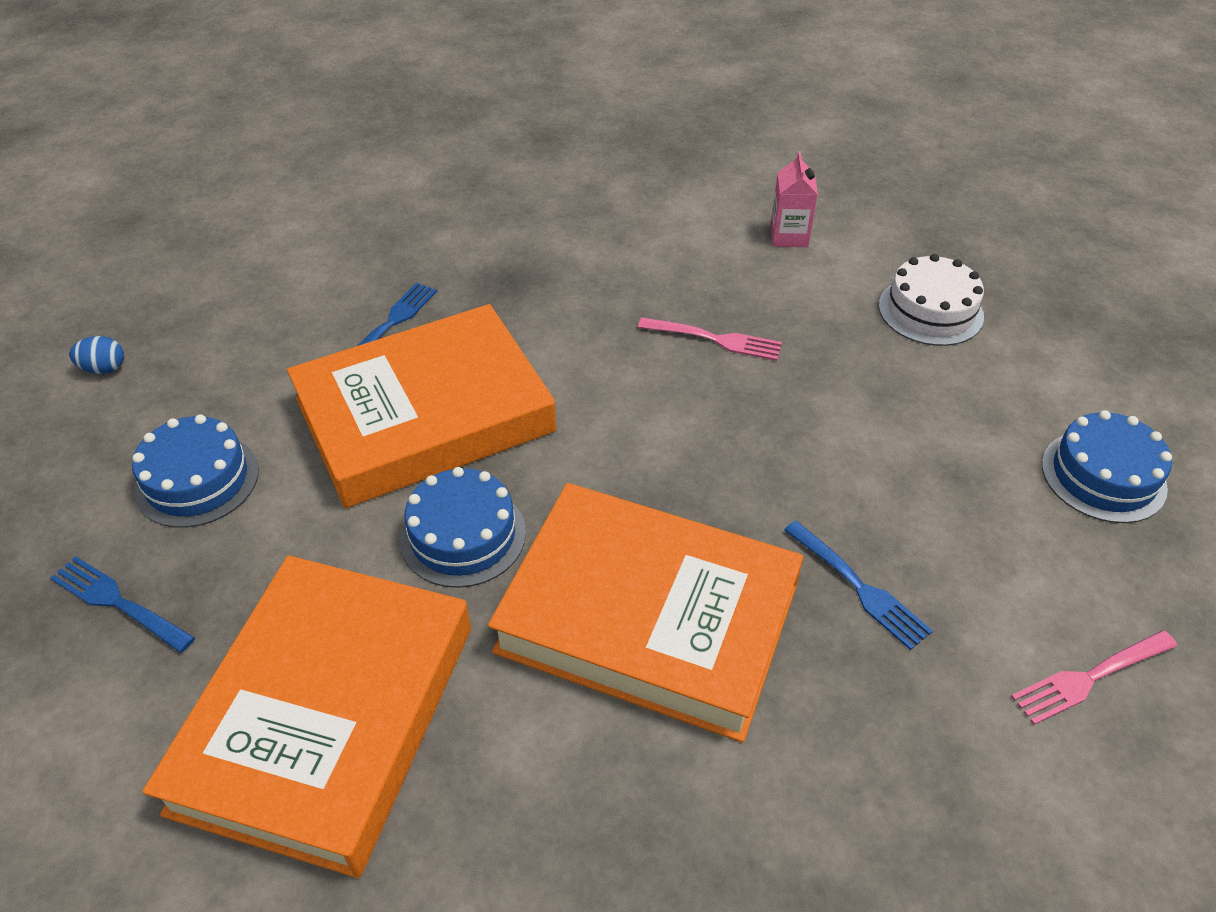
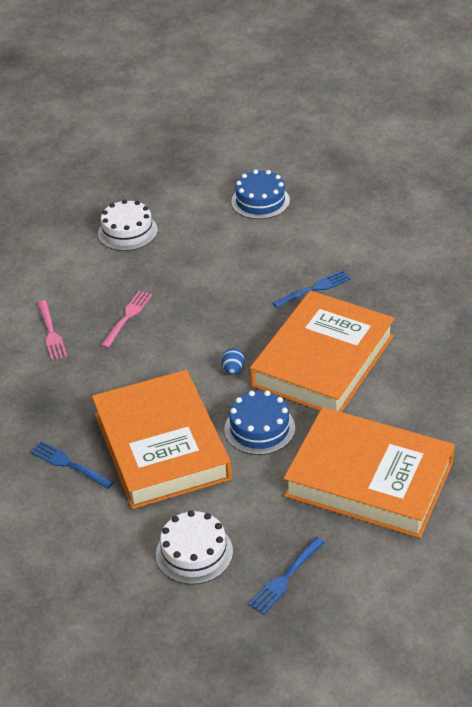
camera: 80 degrees left, 5 degrees down
(104, 369) = (72, 621): blue egg -> blue egg (233, 370)
(197, 480) = (194, 553): blue cake -> white cake
(789, 236) = (40, 275): pink carton -> none
(1090, 677) = (369, 231): pink fork -> pink fork (51, 332)

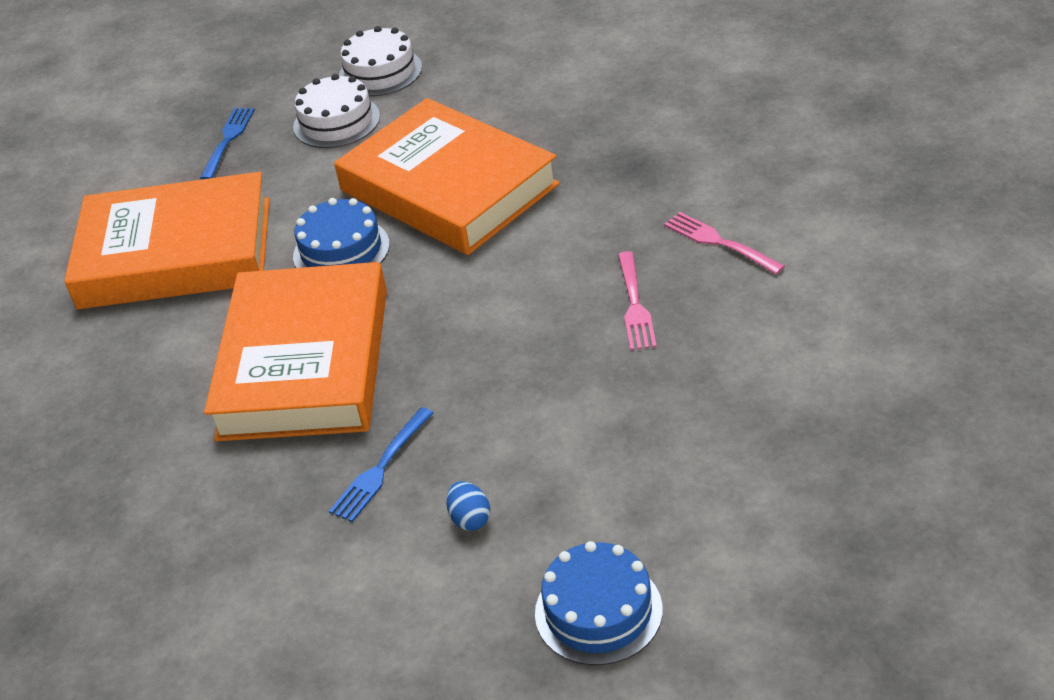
camera: 155 degrees right, 0 degrees up
(69, 465) = (538, 132): blue fork -> none
(127, 232) = (779, 437): white cake -> white cake (380, 72)
(233, 370) = (424, 300): blue egg -> blue egg (470, 519)

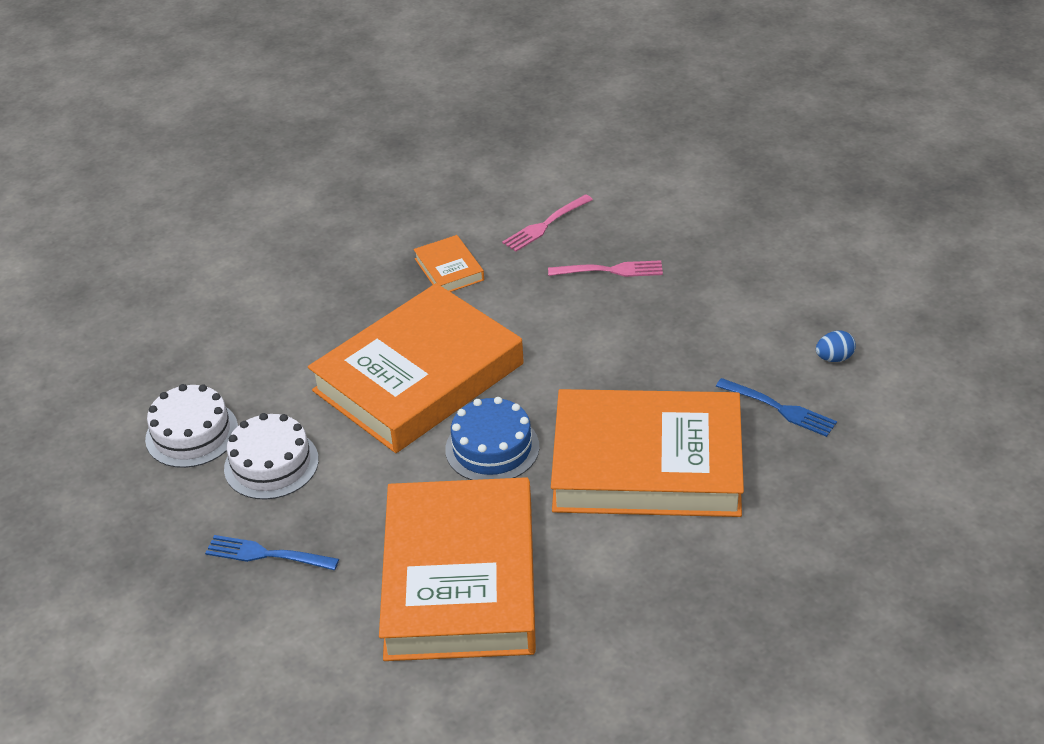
camera: 90 degrees left, 0 degrees up
(598, 611) = (917, 297): blue cake -> none
(626, 181) = (449, 269): none -> orange book

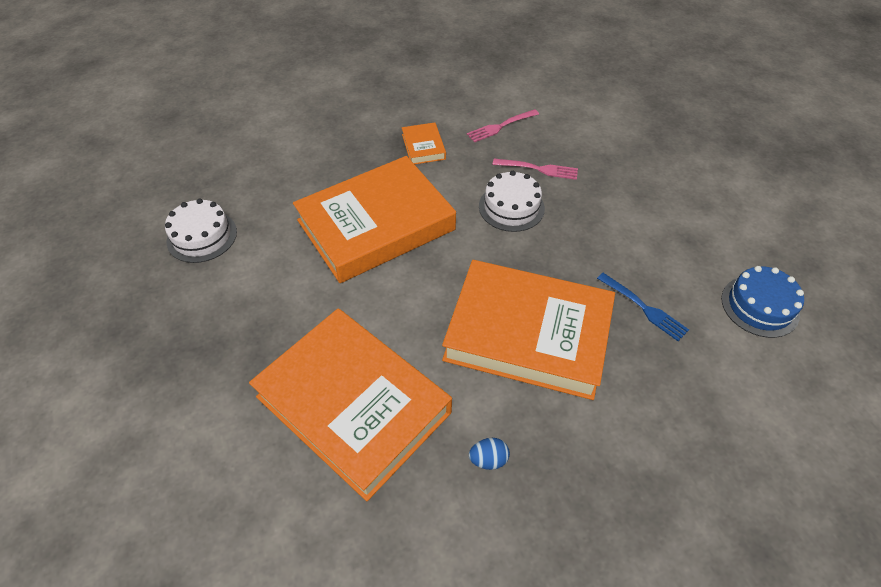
camera: 10 degrees right, 10 degrees up
(268, 554) = (217, 348): blue fork -> none
(271, 464) = (247, 272): white cake -> white cake (511, 207)
(460, 578) = (353, 404): orange book -> orange book turned 60 degrees counterclockwise
(492, 448) = (412, 294): blue cake -> blue cake (759, 306)
(834, 358) = (696, 273): blue egg -> blue egg (488, 459)

